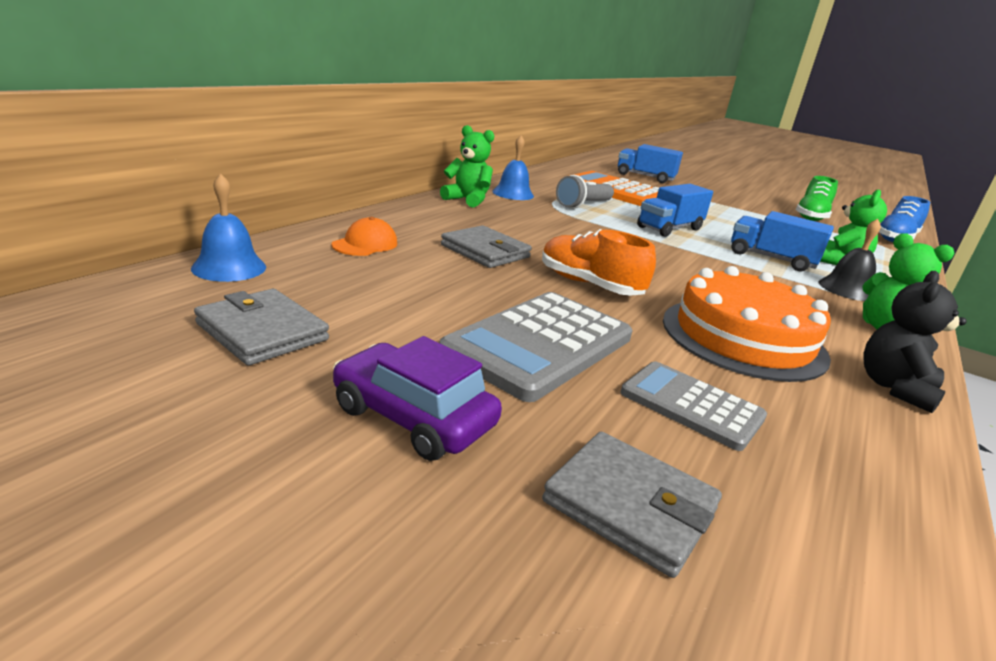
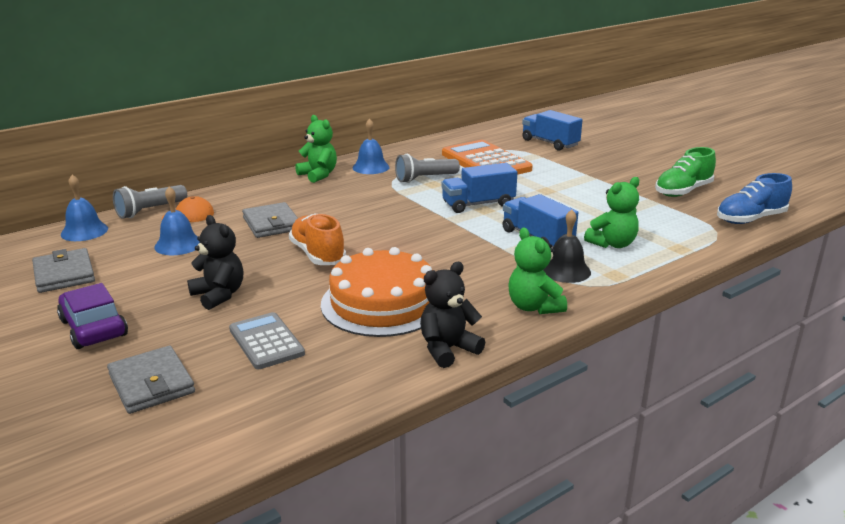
camera: 25 degrees right, 0 degrees up
(303, 239) = (150, 211): none -> grey flashlight
(396, 280) = (178, 245): none -> blue bell
(539, 344) = (219, 295): grey calculator -> black teddy bear

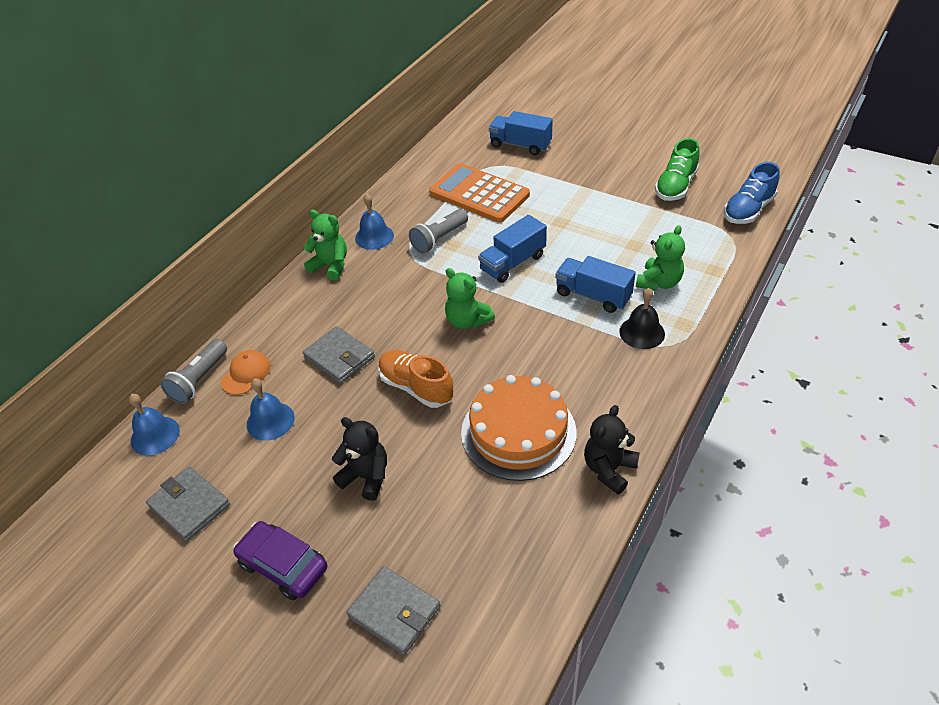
camera: 20 degrees left, 20 degrees up
(266, 341) = (454, 520): grey calculator -> none
(534, 307) = (644, 390): green teddy bear -> green teddy bear (467, 321)

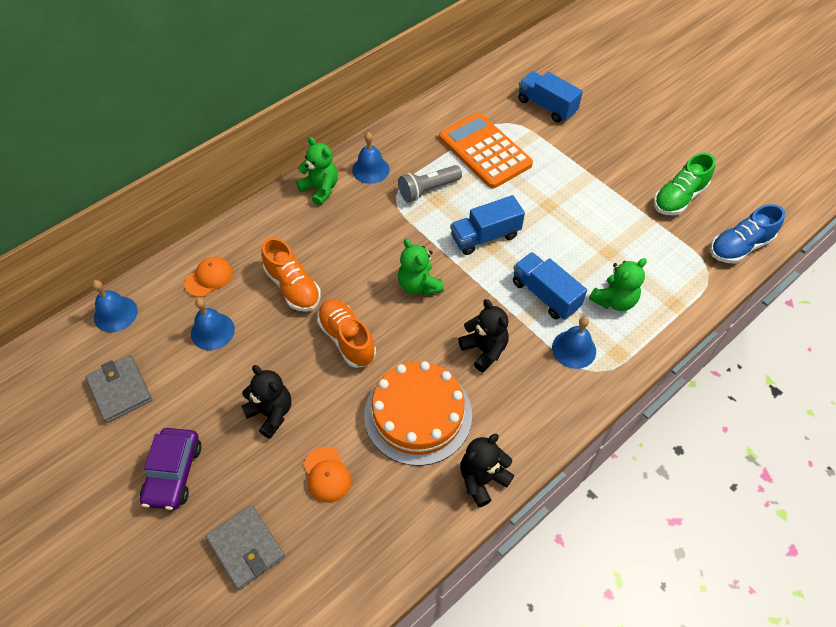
camera: 15 degrees right, 10 degrees up
(199, 380) = (169, 271): grey flashlight -> none
(283, 566) = (174, 473): purple car -> purple car turned 135 degrees counterclockwise
(339, 357) = (293, 287): grey wallet -> orange shoe
(450, 515) = (327, 475): none -> orange cap
(557, 357) = (484, 350): none -> black teddy bear
(642, 332) = (574, 349): black bell -> blue bell

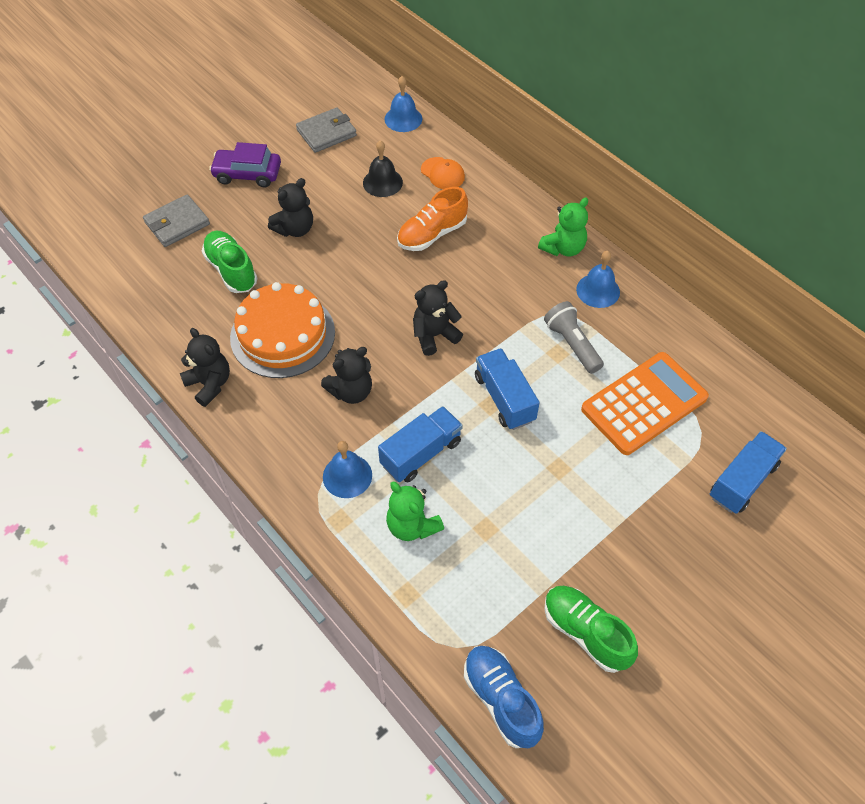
camera: 90 degrees right, 0 degrees up
(212, 331) = (382, 182): blue bell -> black bell
(327, 475) = (231, 270): orange cap -> green shoe
(347, 339) = (369, 278): orange shoe -> none
(419, 285) = (434, 335): green teddy bear -> black teddy bear

